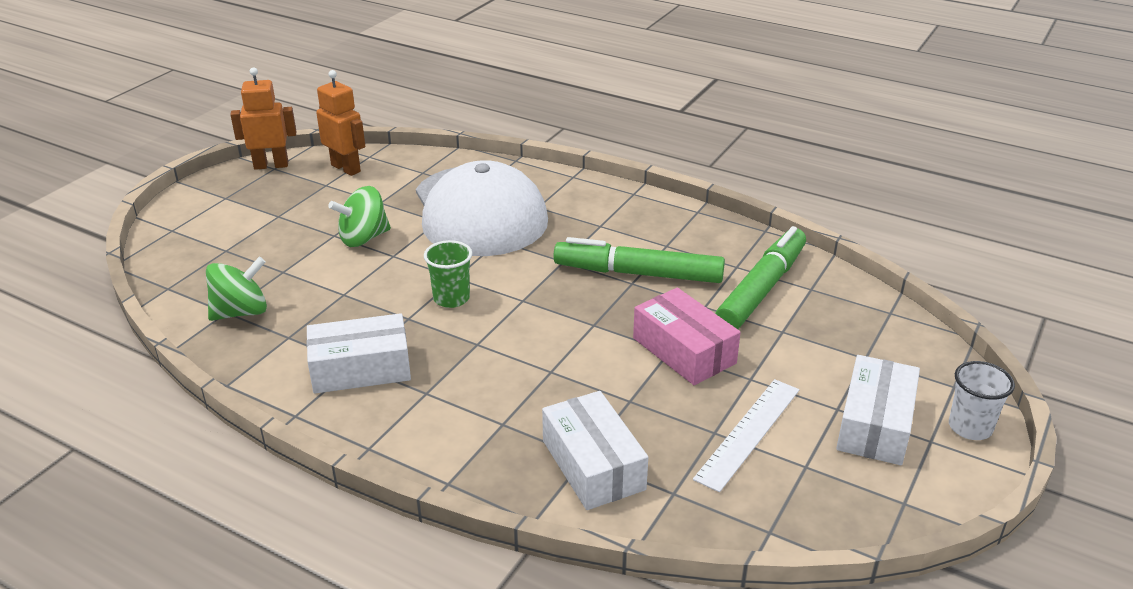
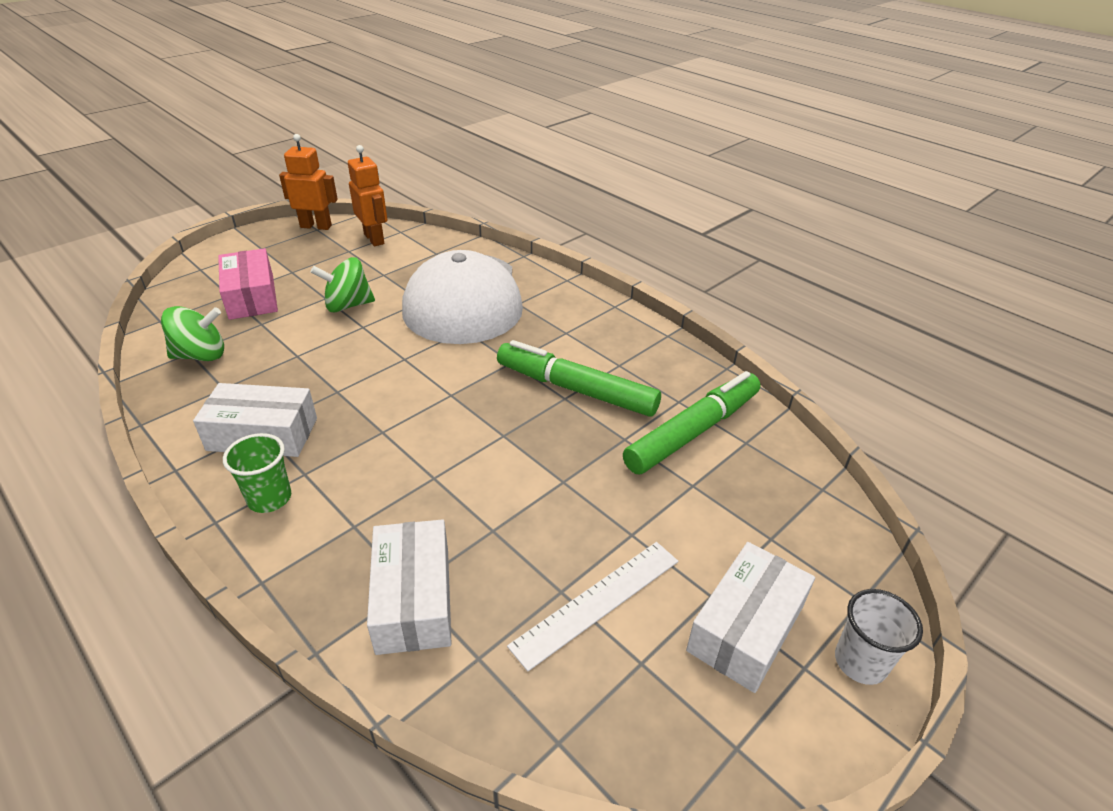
camera: 15 degrees right, 5 degrees up
(451, 298) = (387, 379): green cup -> green cup (269, 498)
(684, 350) = (578, 485): pink box -> pink box (252, 296)

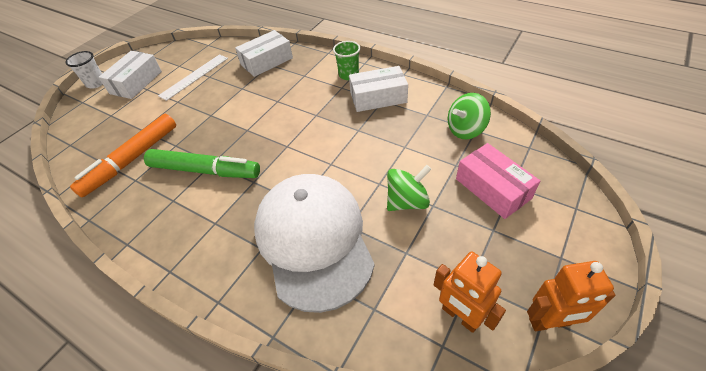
camera: 170 degrees right, 10 degrees up
(414, 599) = (266, 61): white box -> white box turned 75 degrees clockwise
(693, 431) = (132, 160): green marker -> orange marker

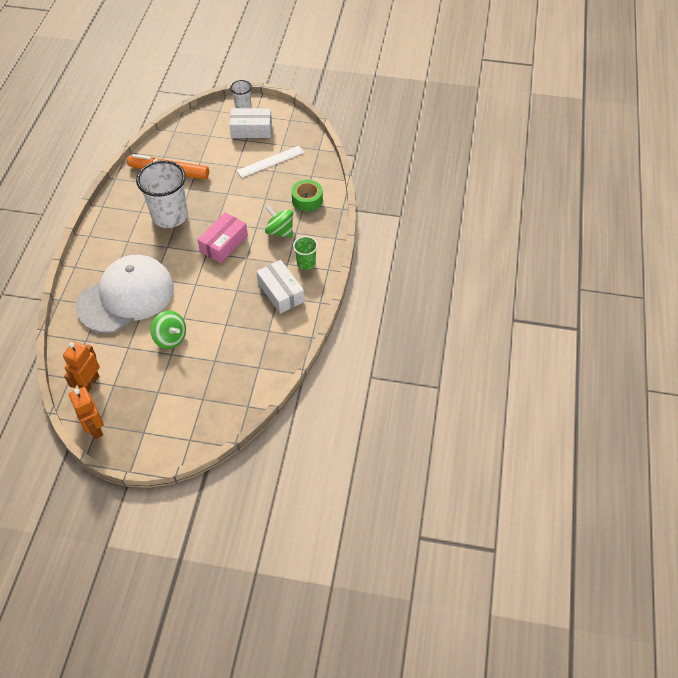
camera: 65 degrees right, 5 degrees up
(194, 76) = (270, 161): white ruler -> white ruler turned 45 degrees counterclockwise
(205, 170) = (170, 216): green marker -> white cup
(266, 61) = (307, 200): white box -> green tape
(465, 130) = (256, 360): green spinning top -> green spinning top (280, 231)
(492, 188) = (196, 387): pink box -> pink box (224, 244)

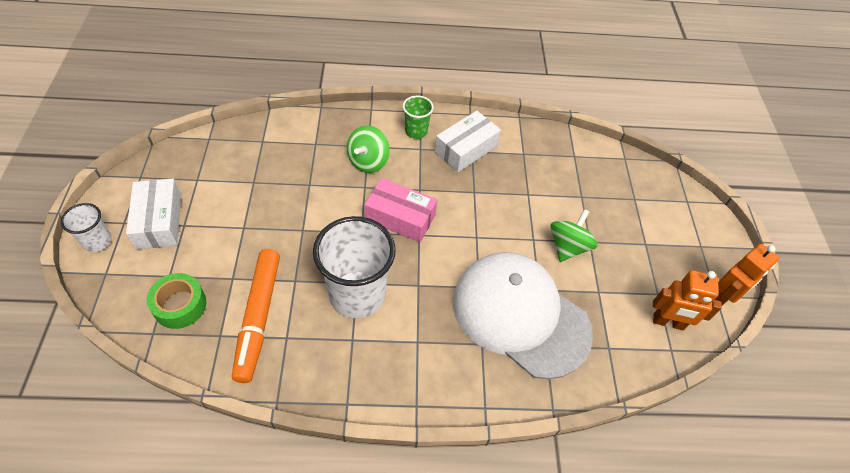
camera: 105 degrees left, 0 degrees up
(270, 161) = (234, 188): white ruler -> none
(307, 200) = (308, 141): green tape -> green tape (180, 305)

